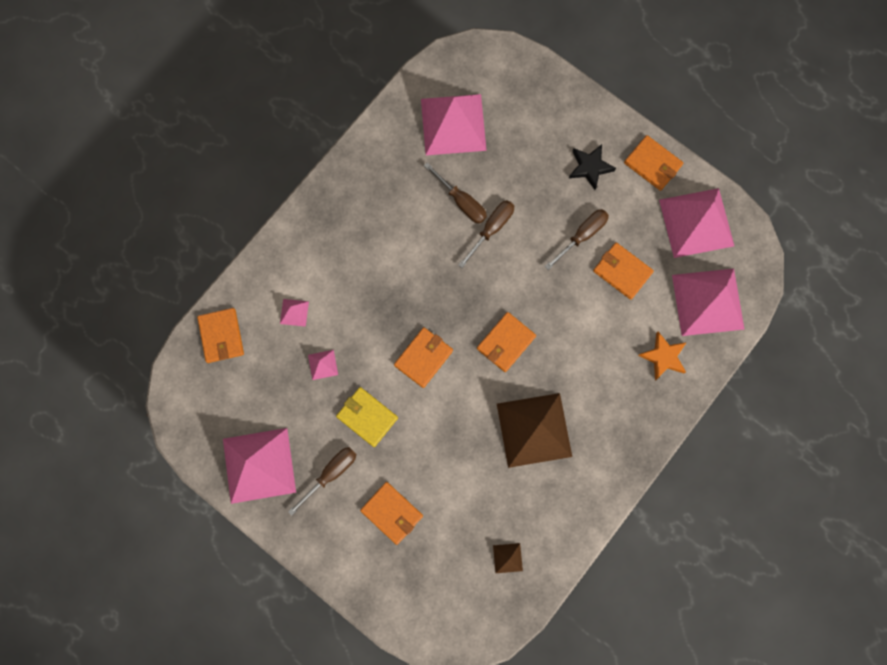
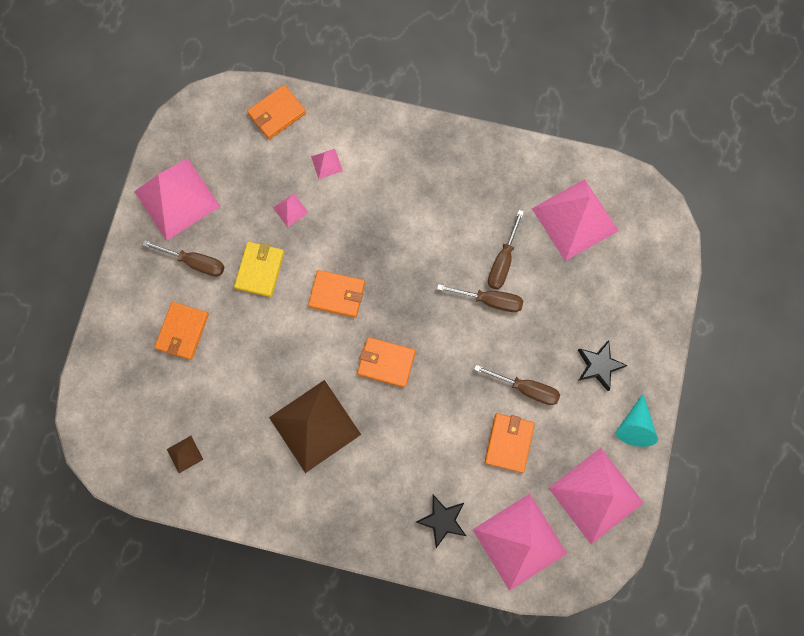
camera: 65 degrees right, 0 degrees up
(653, 164) = (634, 425): orange wallet -> turquoise cone
(663, 357) = (442, 520): orange star -> black star

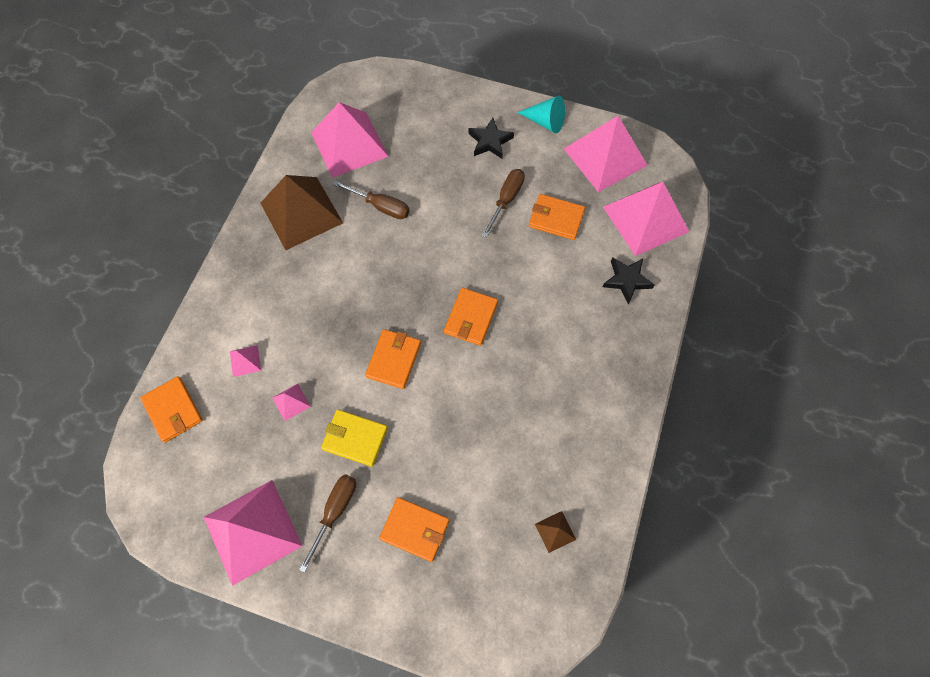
camera: 85 degrees left, 10 degrees down
(315, 425) = (531, 391): brown pyramid -> brown pyramid (301, 212)
(490, 300) = (418, 221): brown screwdriver -> none

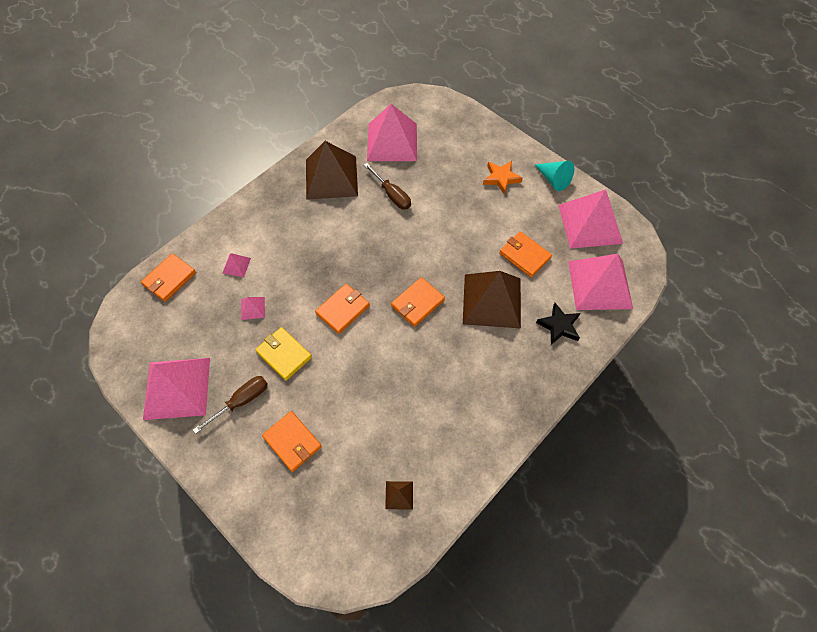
camera: 25 degrees right, 5 degrees down
(173, 410) = (169, 279): orange wallet -> orange wallet turned 45 degrees clockwise
(490, 141) = (501, 178): black star -> orange star
(506, 200) = (491, 226): brown screwdriver -> none
(546, 282) = (492, 300): none -> brown pyramid

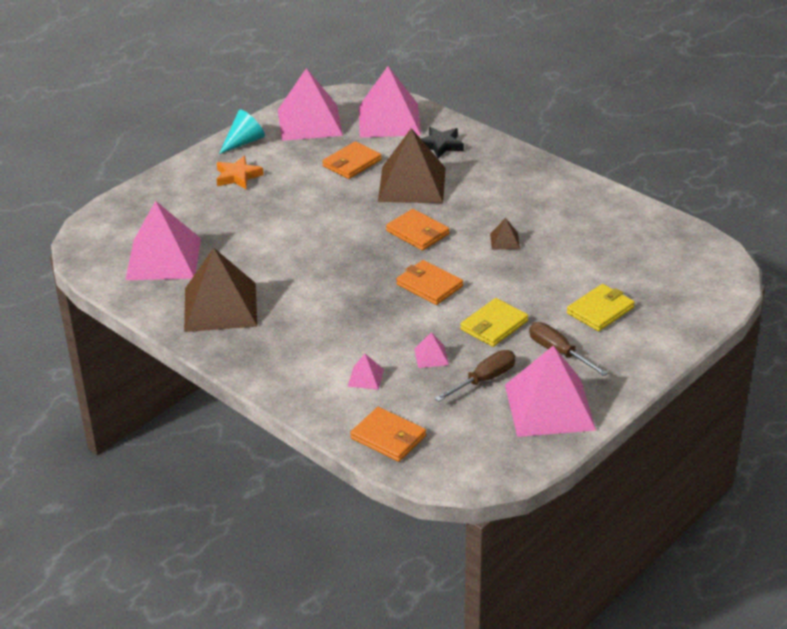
camera: 90 degrees left, 25 degrees down
(292, 442) = (600, 310): orange wallet -> yellow wallet
(392, 195) = (256, 255): brown screwdriver -> brown screwdriver (484, 380)
(399, 495) = (641, 239): brown pyramid -> brown pyramid (505, 241)

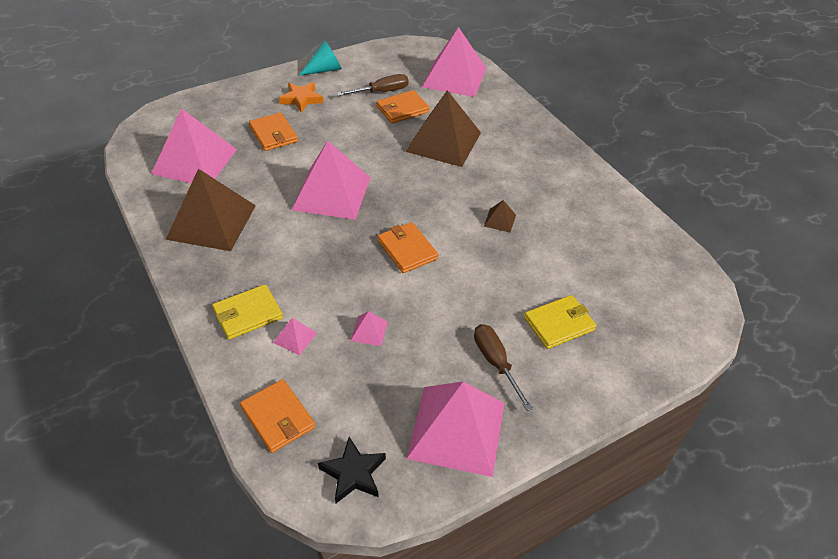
camera: 15 degrees right, 10 degrees up
(309, 122) = (387, 64): pink pyramid -> pink pyramid (332, 193)
(417, 232) = (424, 191): orange wallet -> orange wallet (273, 134)
(441, 145) = (487, 110): black star -> black star (353, 473)
(484, 380) = (406, 374): brown screwdriver -> brown screwdriver (382, 92)
(494, 325) = (446, 312): yellow wallet -> yellow wallet (248, 314)

